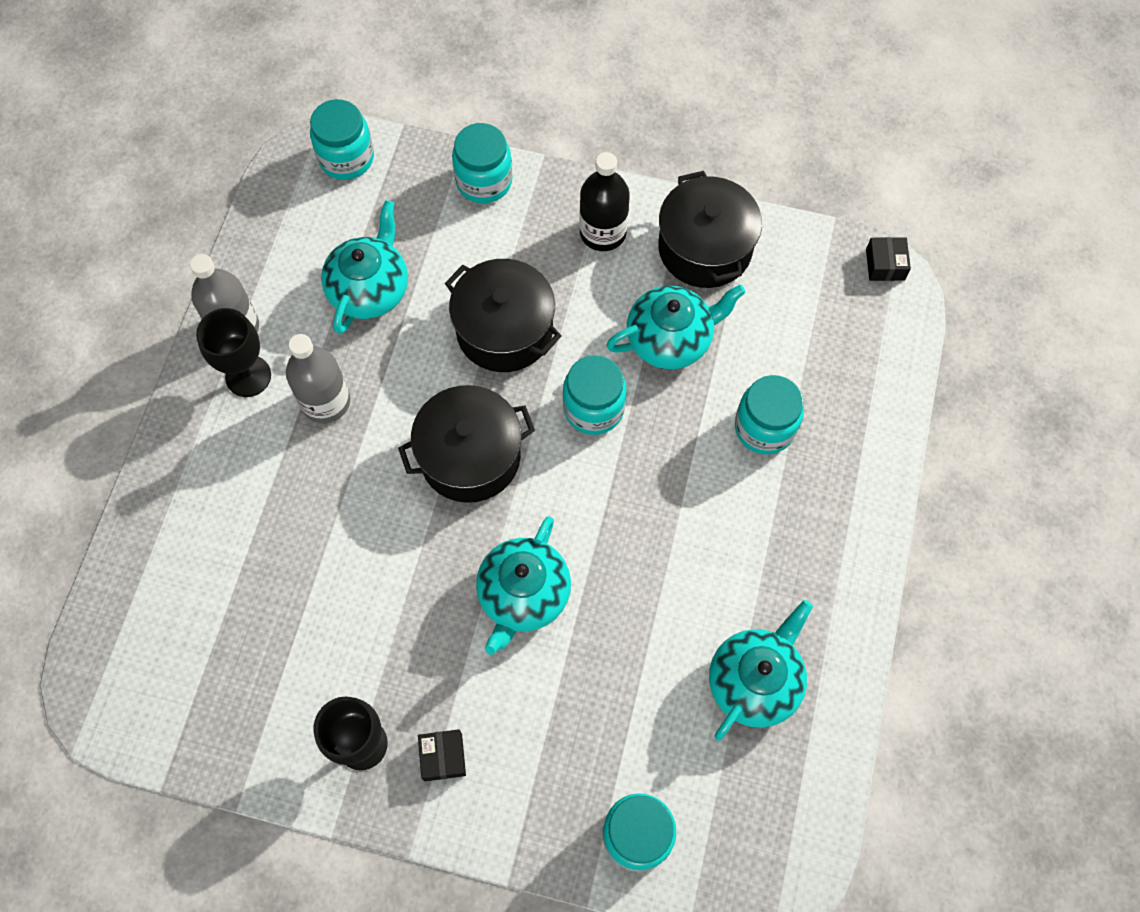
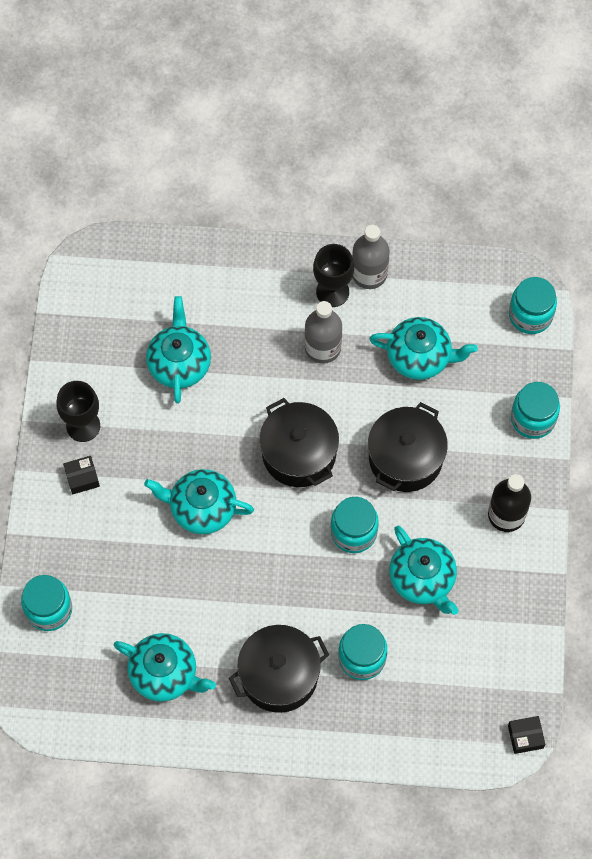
camera: 80 degrees right, 0 degrees up
(299, 592) = (179, 363): none -> turquoise teapot
(705, 248) = (509, 594): black pot -> black pot (279, 675)

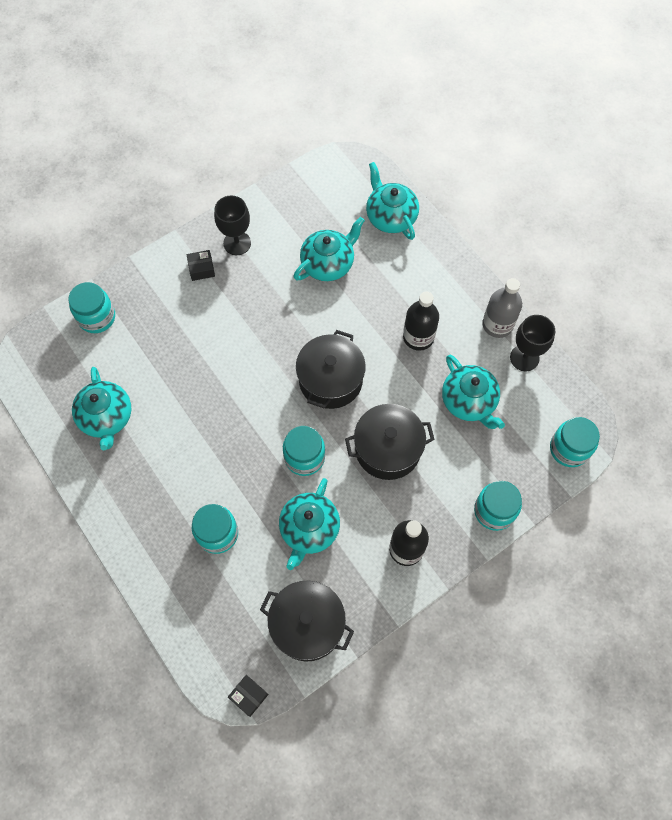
camera: 50 degrees right, 0 degrees up
(82, 478) = (201, 269): black box -> black box turned 45 degrees counterclockwise
(201, 508) = (240, 352): turquoise teapot -> turquoise teapot (390, 217)
(279, 675) = (162, 489): black pot -> black pot (307, 625)
(322, 347) = (418, 337): grey bottle -> black bottle
(332, 292) = (463, 313): black goblet -> black goblet (524, 358)

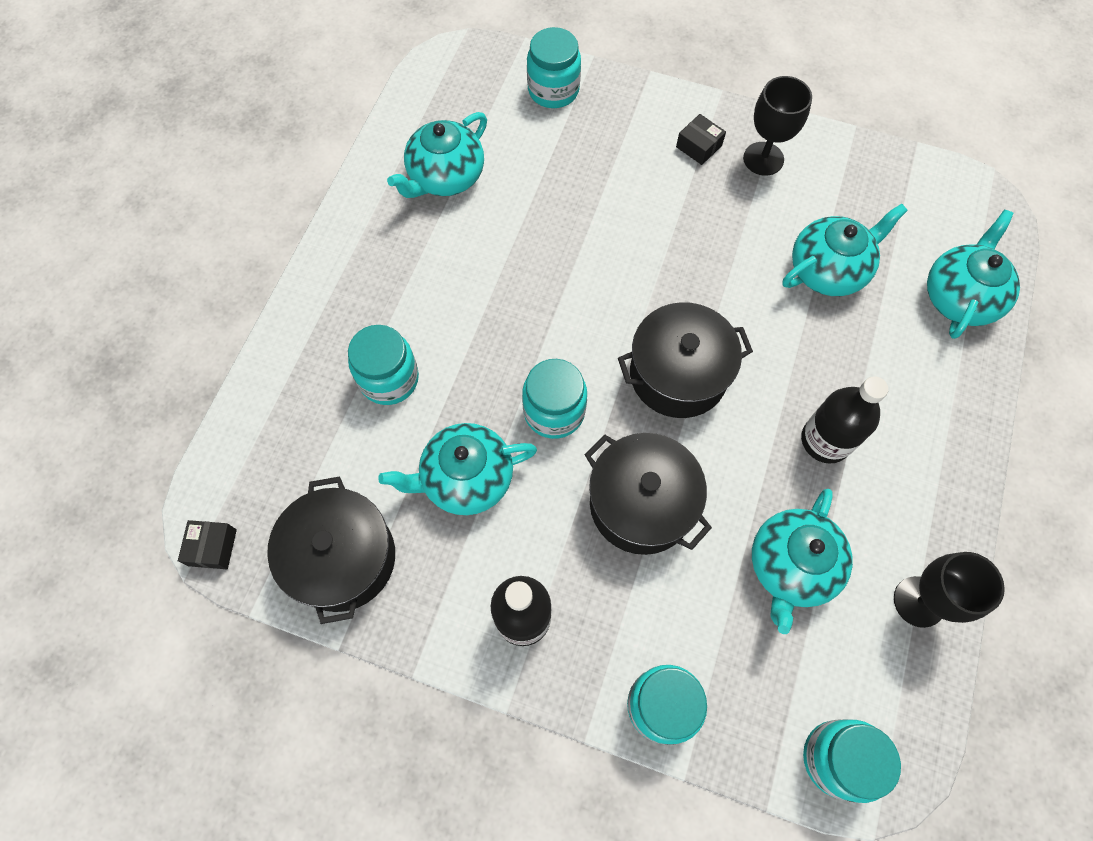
camera: 55 degrees right, 0 degrees up
(328, 263) = (828, 270): turquoise teapot -> turquoise teapot turned 45 degrees counterclockwise
(497, 325) = (934, 532): grey bottle -> none

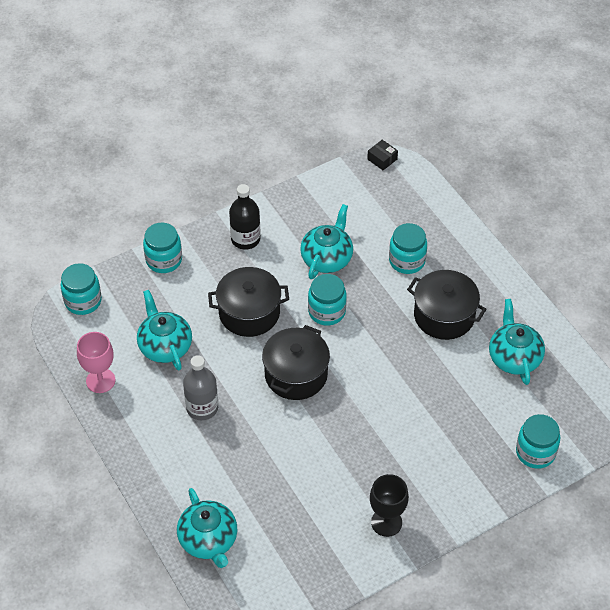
camera: 130 degrees right, 15 degrees down
(342, 558) = (333, 197): black pot -> black pot (444, 316)
(699, 146) = (426, 496): black box -> none
(825, 440) = (202, 408): black bottle -> grey bottle
(828, 270) = (286, 491): turquoise teapot -> none
(919, 601) = (100, 380): black goblet -> pink goblet

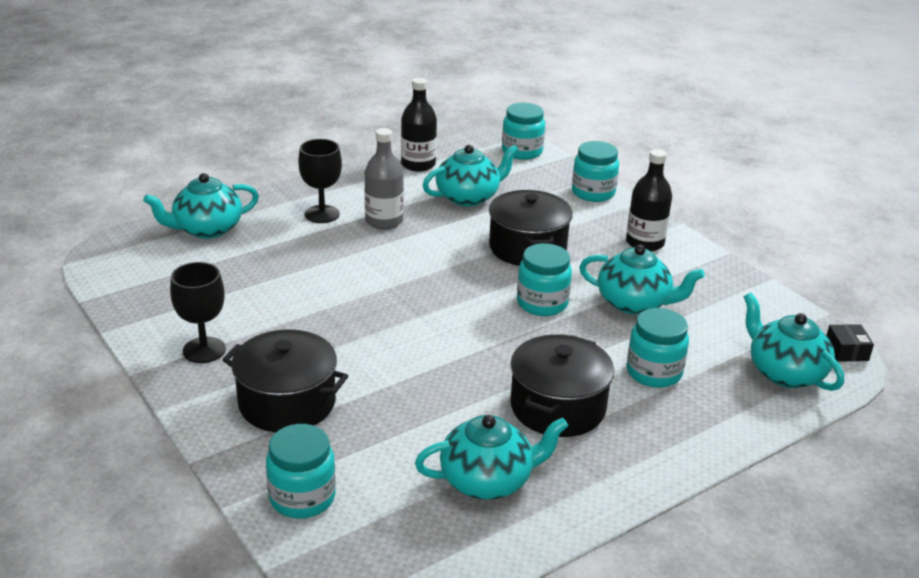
camera: 85 degrees right, 20 degrees down
(100, 380) = (418, 164): pink goblet -> black bottle
(187, 453) = (322, 214): none -> black goblet
(296, 374) = (436, 281): black pot -> black pot (287, 402)
(382, 159) = (846, 351): black box -> black box turned 45 degrees counterclockwise
(405, 195) = (784, 373): none -> turquoise teapot

